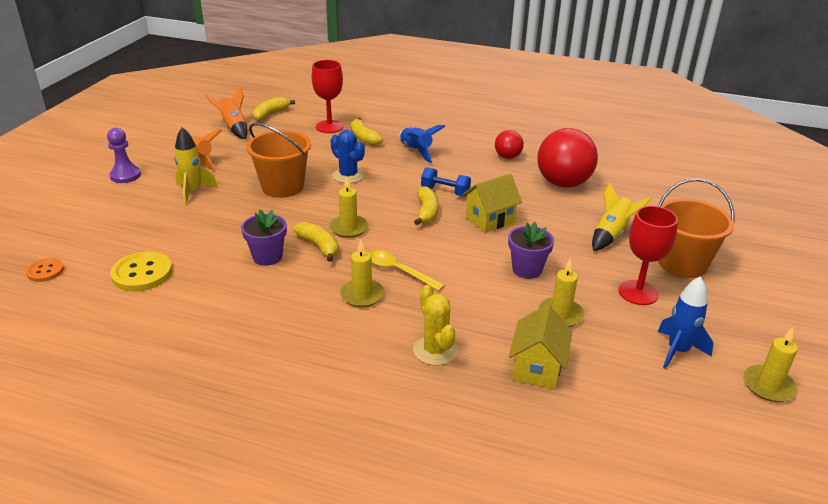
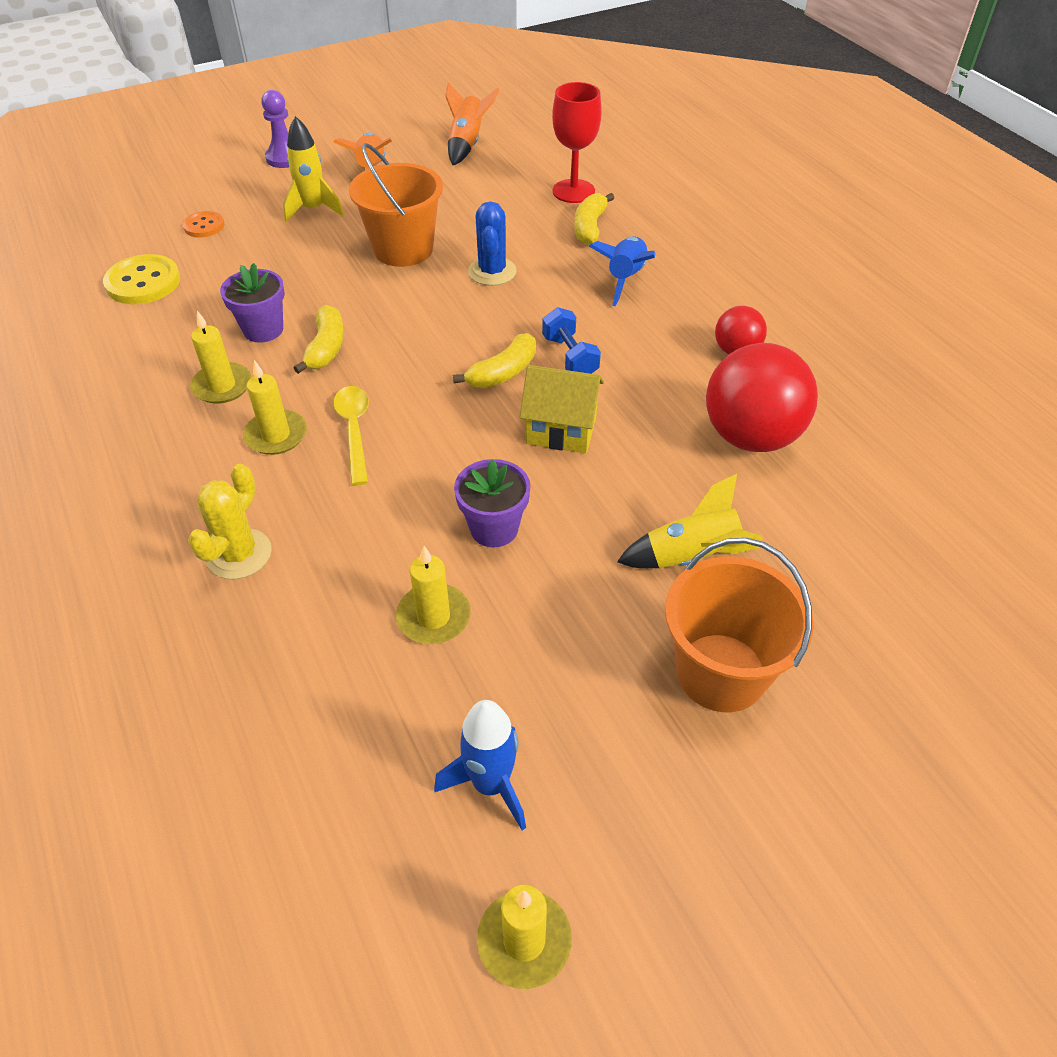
camera: 45 degrees right, 15 degrees up
(45, 271) = (84, 234): orange button -> orange button (204, 226)
(271, 114) = (533, 143): yellow banana -> none
(348, 228) = (388, 342): yellow candle -> yellow candle (222, 386)
(537, 368) = (298, 661): yellow house -> none
(638, 292) = (581, 665): red goblet -> none

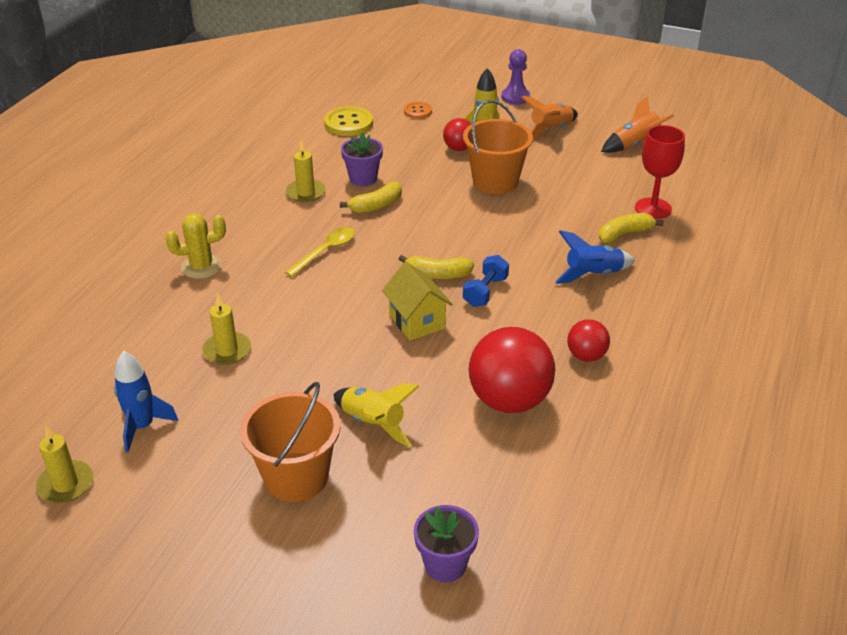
camera: 50 degrees right, 10 degrees down
(276, 435) = (292, 229): yellow candle -> none
(313, 239) = (459, 148): none -> red ball
(492, 272) = (522, 222): blue cactus -> none
(494, 528) = (310, 338): purple flower pot -> purple flower pot (445, 564)

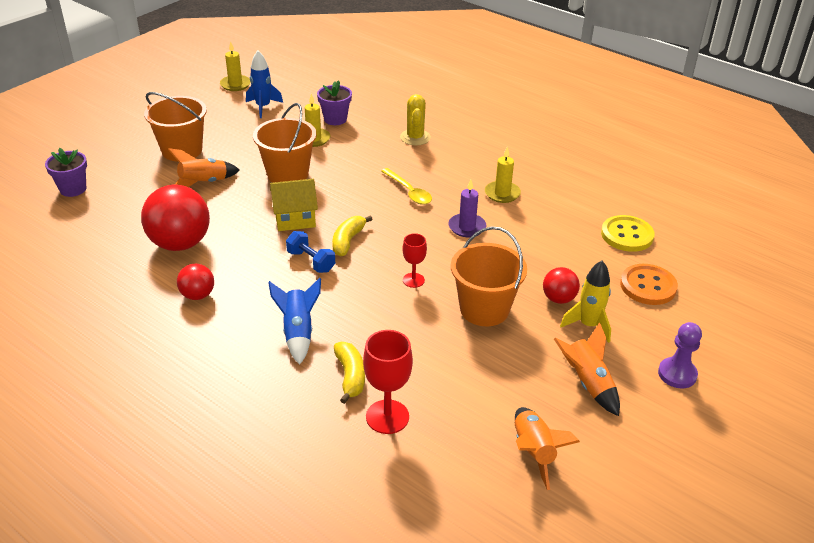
camera: 105 degrees right, 0 degrees up
(322, 352) = (287, 174): none -> orange bucket
(363, 179) = (516, 227): purple flower pot -> purple flower pot (335, 119)
(373, 424) = (203, 183): yellow rocket -> orange rocket
(376, 206) = (467, 227): yellow banana -> purple candle
(418, 111) = (648, 286): orange button -> orange button, size x1.68
(477, 223) = (413, 280): none -> red goblet

